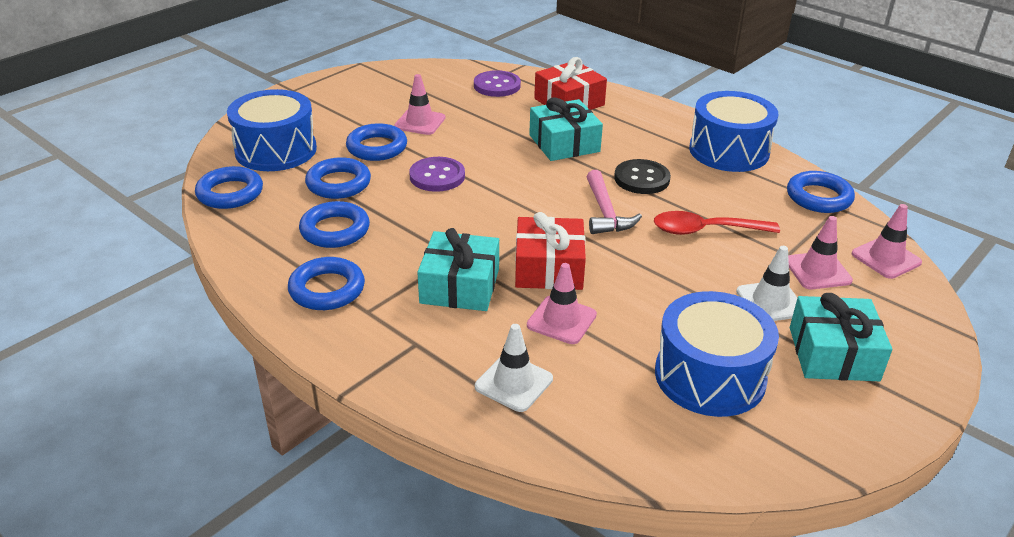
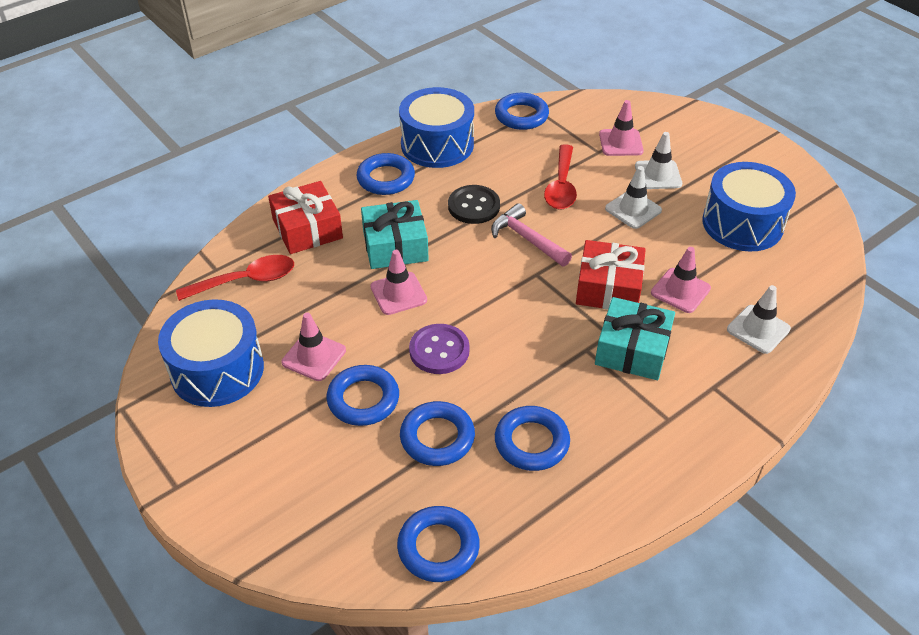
camera: 80 degrees left, 10 degrees up
(276, 150) = (343, 502): blue drum -> blue drum (217, 370)
(327, 289) = (634, 450): blue ring -> blue ring (386, 178)
(497, 85) = (246, 280): purple button -> red spoon
(605, 213) = (527, 239): pink hammer -> pink hammer turned 135 degrees counterclockwise
(691, 283) = (633, 209): none -> white traffic cone
(833, 354) = (715, 161): turquoise gift -> none
(886, 258) = (607, 107): pink traffic cone -> pink traffic cone (398, 293)

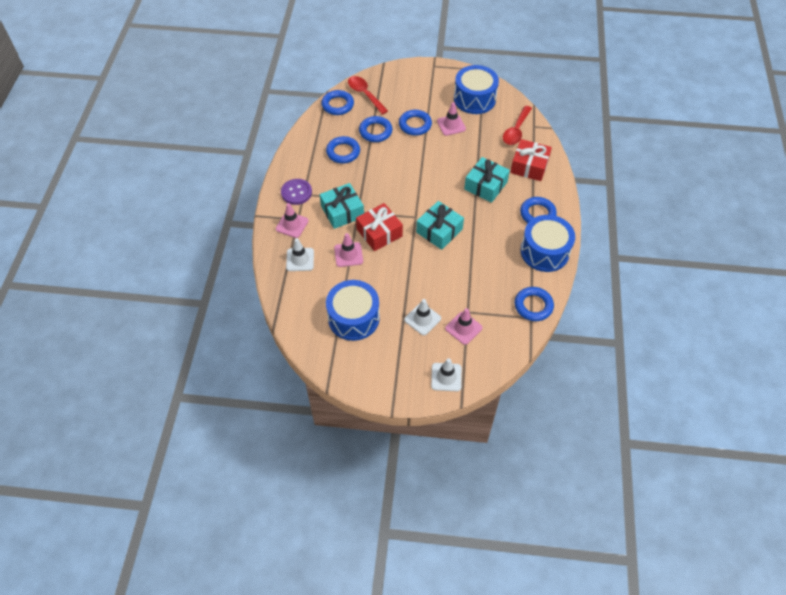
camera: 135 degrees right, 10 degrees up
(398, 293) = (456, 168): pink traffic cone -> pink traffic cone (292, 225)
(439, 350) = (412, 158): purple button -> purple button (296, 192)
(473, 206) = (482, 230): black button -> none
(527, 239) = (439, 231): pink hammer -> turquoise gift
(561, 186) = (459, 273): red spoon -> red spoon (365, 94)
(633, 209) = (412, 285): white traffic cone -> white traffic cone (446, 377)

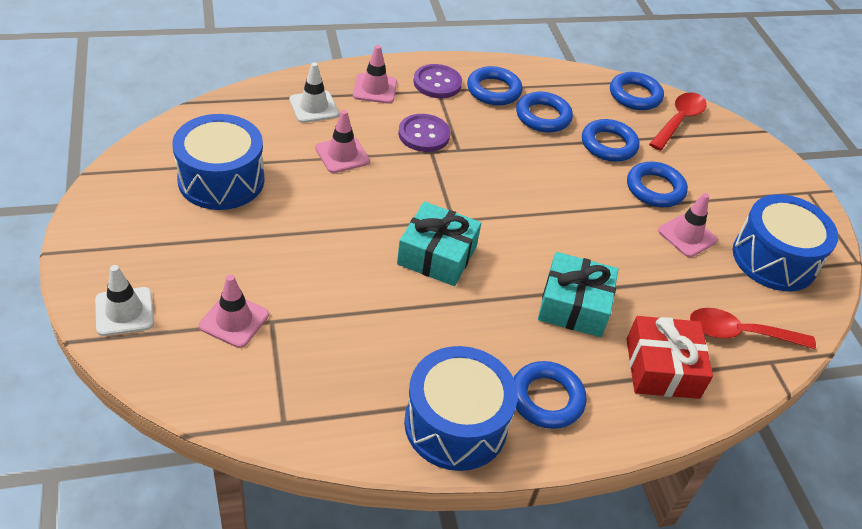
camera: 65 degrees right, 10 degrees down
(342, 211) = (424, 135): turquoise gift -> purple button
(379, 233) = (400, 182): red gift -> none
(422, 319) = (239, 262): white traffic cone -> none
(533, 306) = (313, 422): blue ring -> blue ring (493, 90)

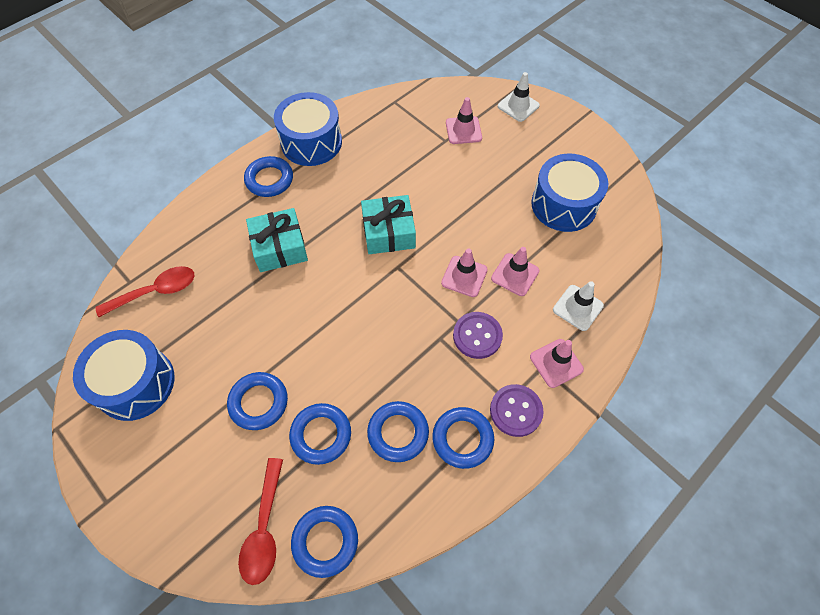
camera: 155 degrees right, 15 degrees up
(662, 368) = (205, 235): red gift -> none
(687, 235) = (216, 363): pink traffic cone -> pink traffic cone (464, 276)

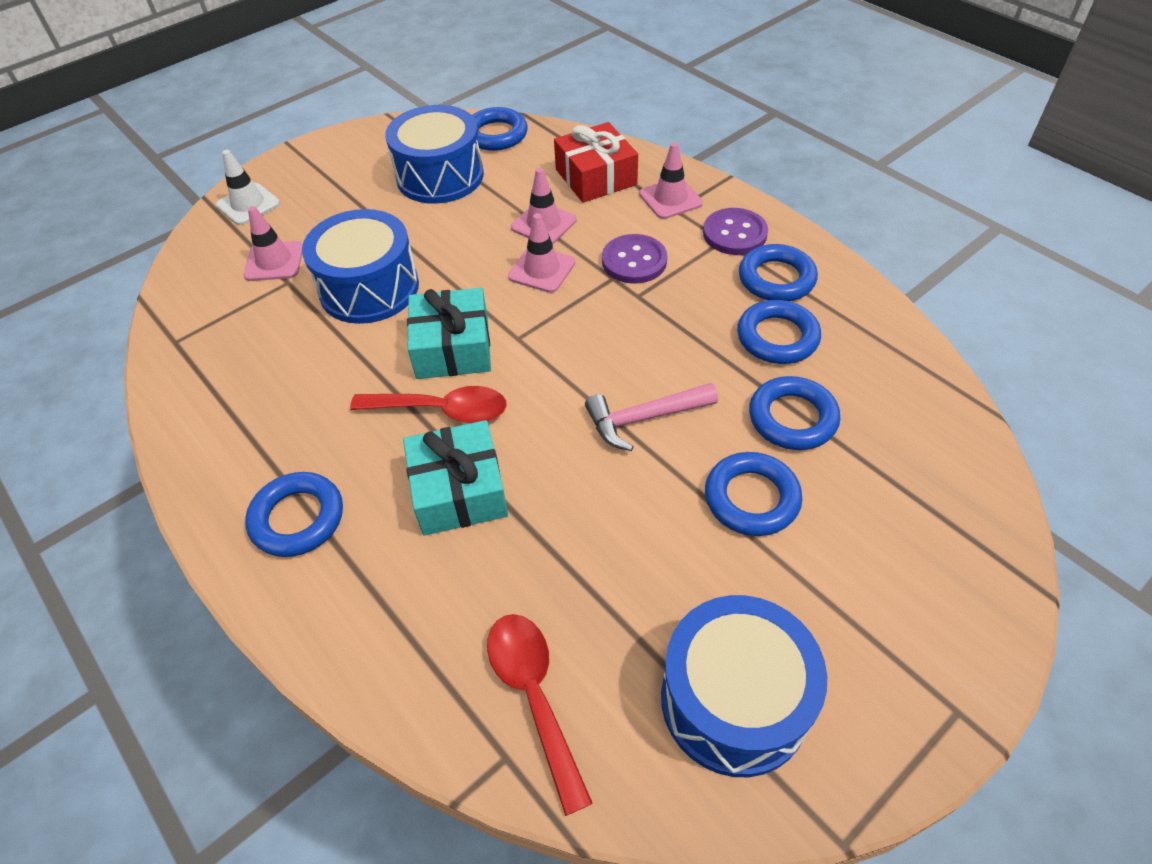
camera: 85 degrees left, 10 degrees down
(264, 529) = (938, 476): red spoon -> red spoon (441, 410)
(311, 142) = (225, 456): blue drum -> blue drum (369, 288)
(325, 341) = (643, 419): none -> pink hammer
(325, 541) = (936, 407): blue ring -> blue ring (496, 135)
(578, 308) = (596, 177): white traffic cone -> red gift

